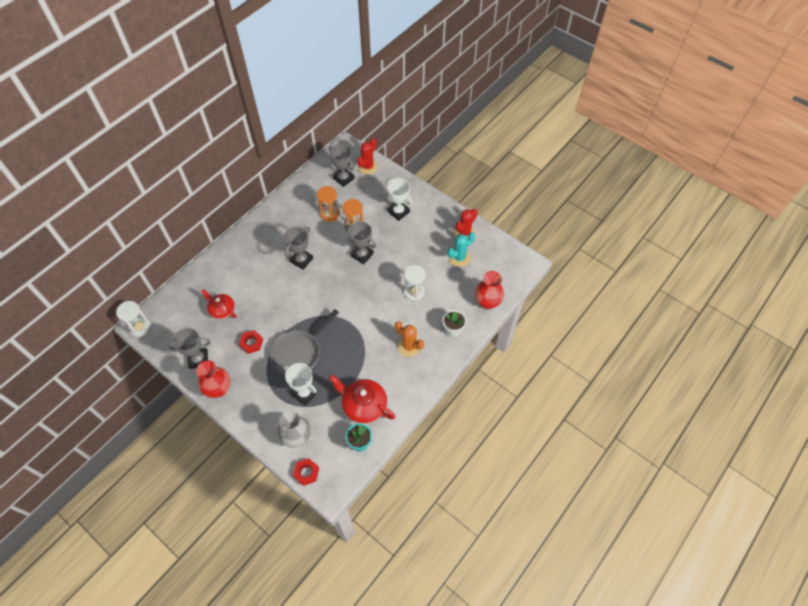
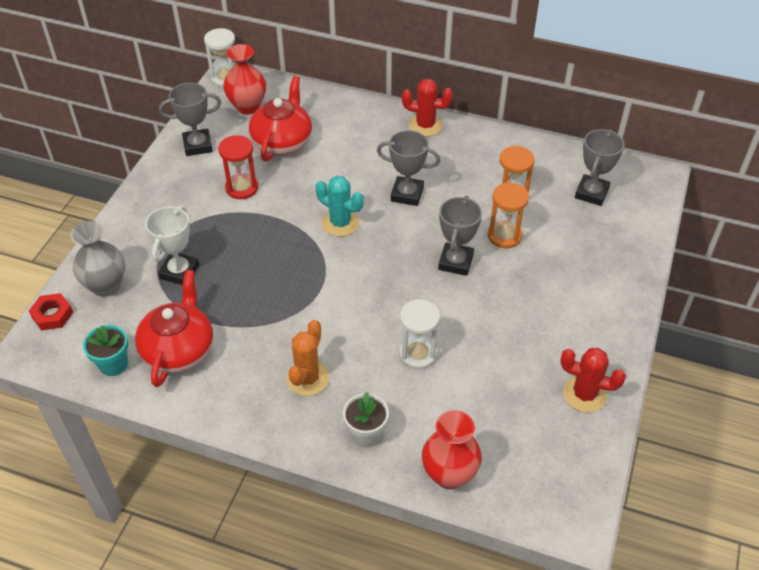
camera: 70 degrees right, 10 degrees down
(198, 359) = (198, 145): grey trophy -> grey trophy turned 75 degrees counterclockwise
(219, 389) = (159, 180): red vase -> red vase (247, 107)
(222, 310) = (282, 141): red teapot -> red teapot, size x1.55
(251, 343) = (242, 188): red nut -> red hourglass
(299, 352) = (245, 243): grey pan -> none
(367, 167) = (637, 215): red cactus -> red cactus (425, 125)
(398, 212) = (570, 283): white trophy -> none
(459, 257) = (525, 401): turquoise cactus -> turquoise cactus (340, 223)

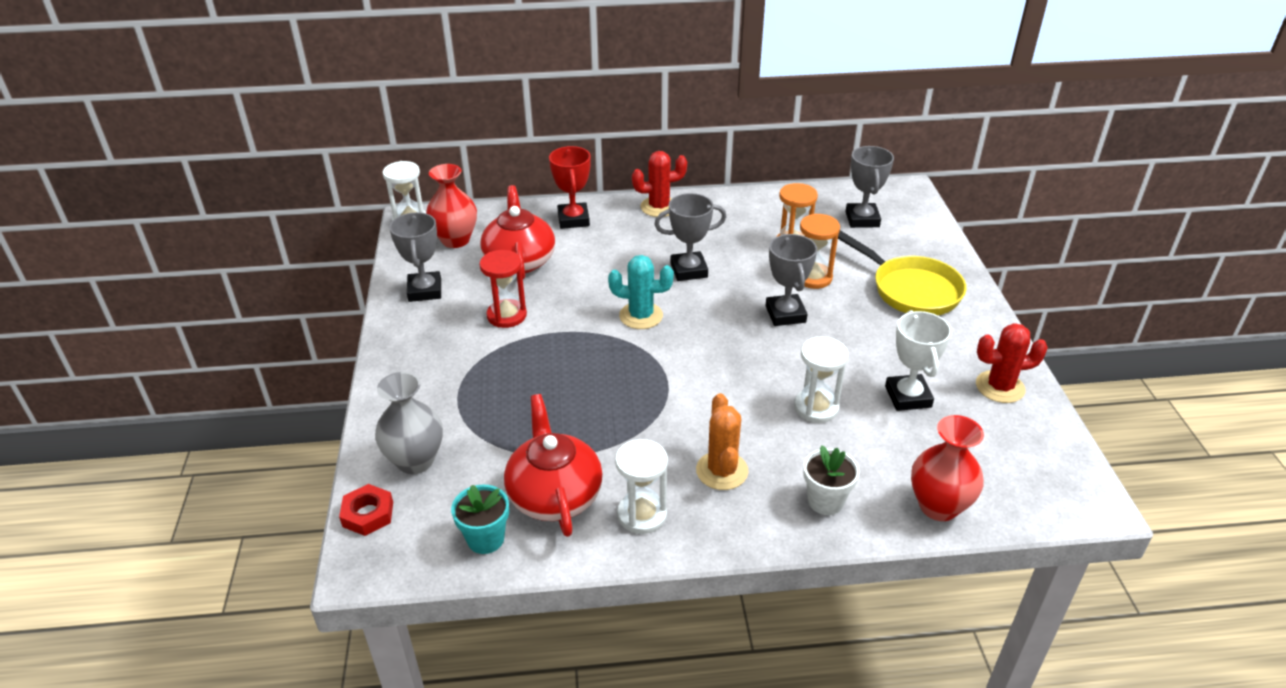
camera: 25 degrees left, 10 degrees down
(179, 272) = (495, 417): white trophy -> white trophy (908, 397)
(198, 145) = (425, 290): grey trophy -> grey trophy turned 60 degrees counterclockwise
(227, 389) = (642, 514): none -> white hourglass
(348, 116) = (573, 219): none -> red trophy
(580, 276) = (910, 290): none -> yellow pan

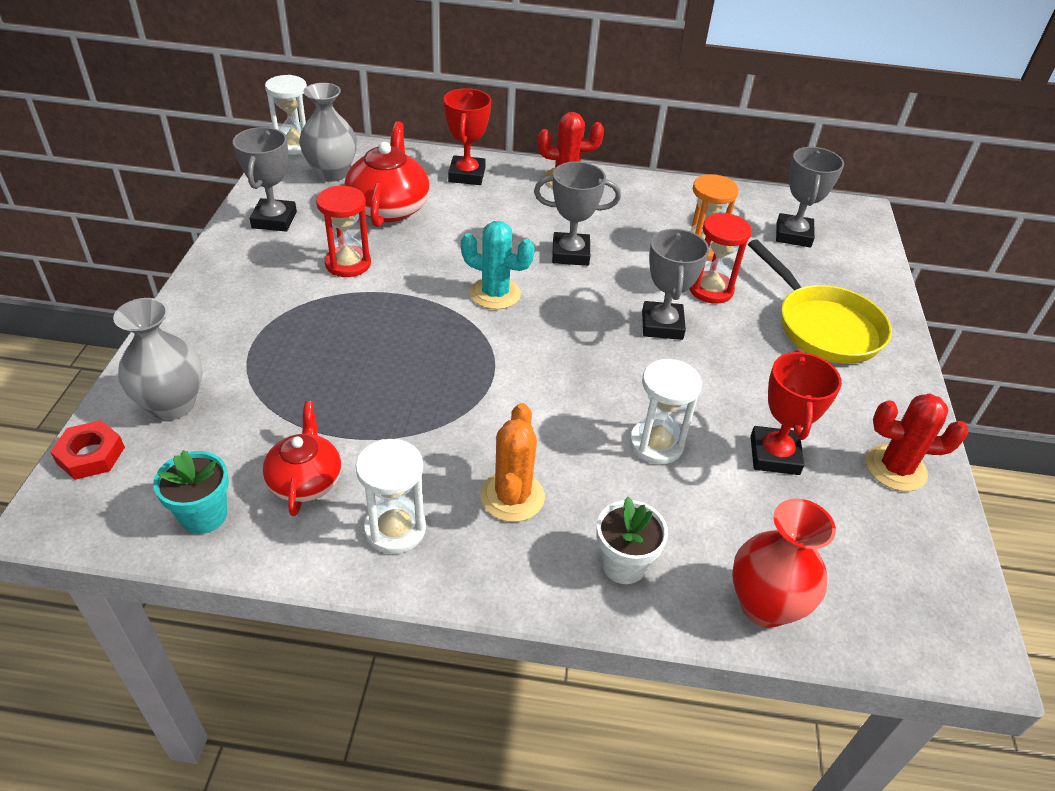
camera: 10 degrees right, 5 degrees up
(455, 240) = (332, 173): red vase -> grey vase
(554, 495) = (306, 480): red teapot -> red teapot, size x0.65
(813, 277) = (710, 289): orange hourglass -> red hourglass
(908, 397) = (774, 455): white trophy -> red trophy

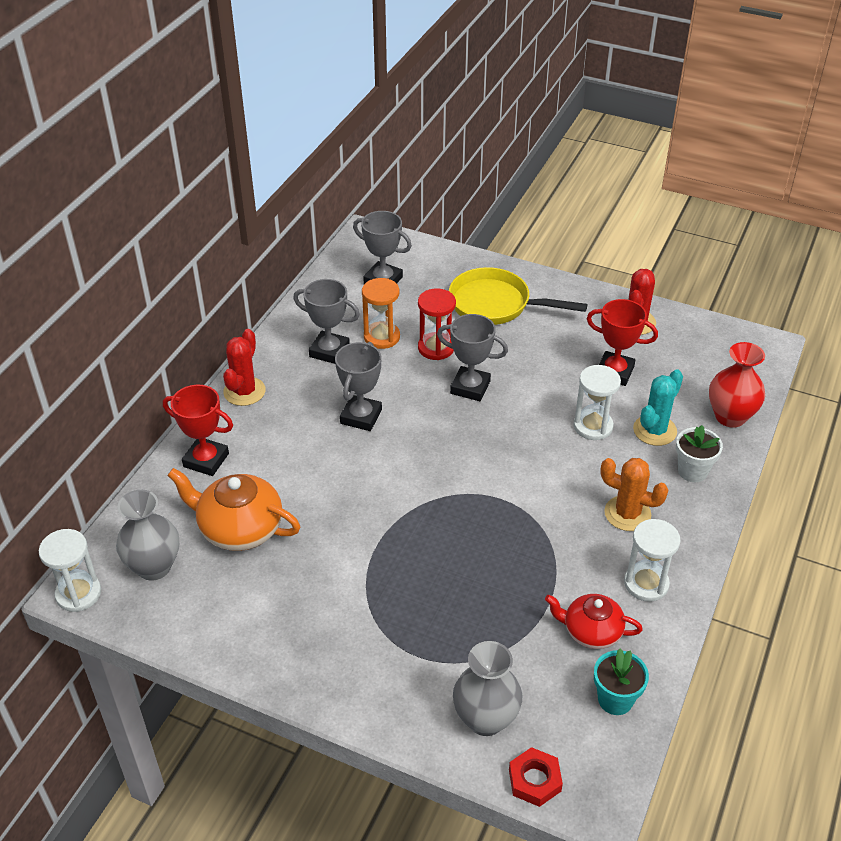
camera: 70 degrees left, 0 degrees up
(274, 220) = (224, 624): grey trophy -> grey trophy (329, 351)
(348, 264) = (321, 572): red hourglass -> none
(389, 207) = (239, 528): red teapot -> orange teapot
(495, 294) = (400, 477): turquoise cactus -> turquoise cactus (654, 430)
(822, 326) = (496, 304): yellow pan -> yellow pan turned 150 degrees counterclockwise

